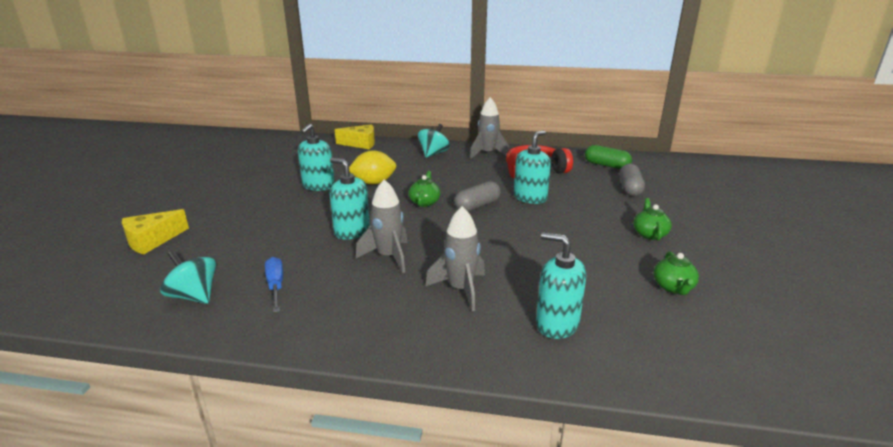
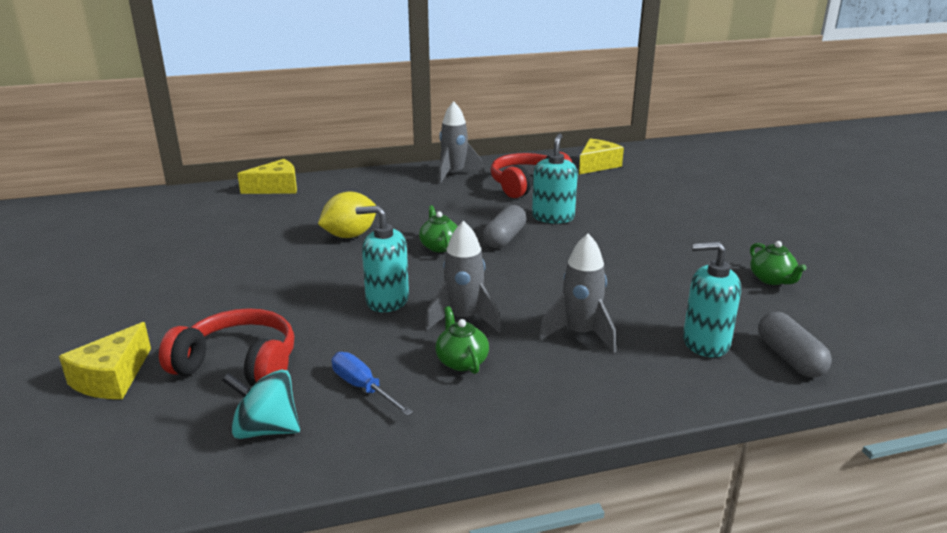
camera: 25 degrees left, 0 degrees up
(222, 251) = (239, 365): none -> red headphones
(318, 186) = (279, 254): turquoise soap dispenser -> none
(433, 153) = (387, 185): turquoise spinning top -> none
(606, 165) = (597, 165): green capsule -> yellow cheese
(630, 188) = (643, 187): grey capsule -> grey capsule (789, 358)
(649, 234) = (705, 231): green teapot -> green teapot (461, 361)

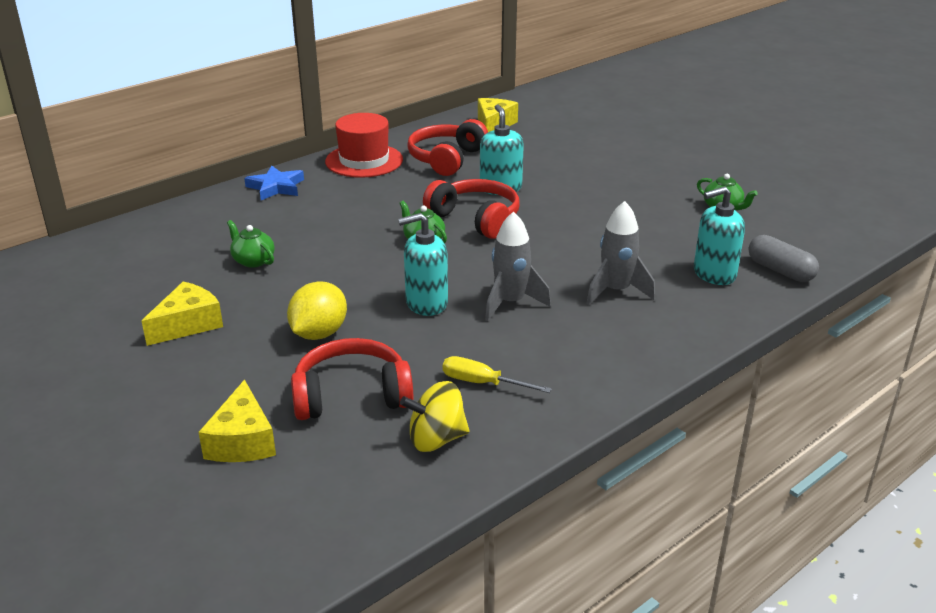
camera: 25 degrees left, 5 degrees up
(266, 429) = (436, 439): turquoise spinning top -> yellow spinning top
(276, 188) = (187, 214): yellow cheese -> yellow cheese (188, 324)
(350, 235) = (324, 249): yellow lemon -> yellow lemon (319, 333)
(363, 181) = (276, 187): none -> blue star
(363, 388) = (483, 383): blue screwdriver -> yellow screwdriver
(454, 174) = (364, 161): grey rocket -> red hat
(461, 361) = (542, 339): green teapot -> green teapot (253, 261)
(504, 238) = (476, 219): grey capsule -> red headphones

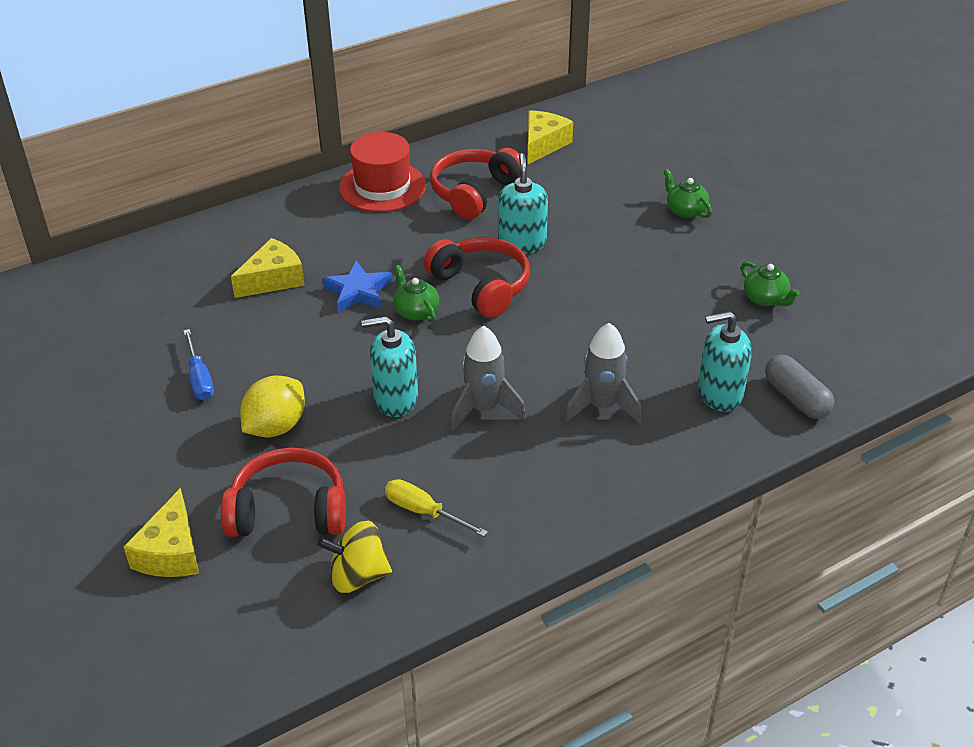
camera: 10 degrees right, 10 degrees up
(188, 324) = (148, 399): yellow cheese -> yellow cheese (273, 279)
(234, 305) = (200, 378): none -> blue screwdriver
(253, 261) = (231, 320): green teapot -> green teapot (685, 210)
(276, 187) = (278, 217): blue star -> blue star (358, 291)

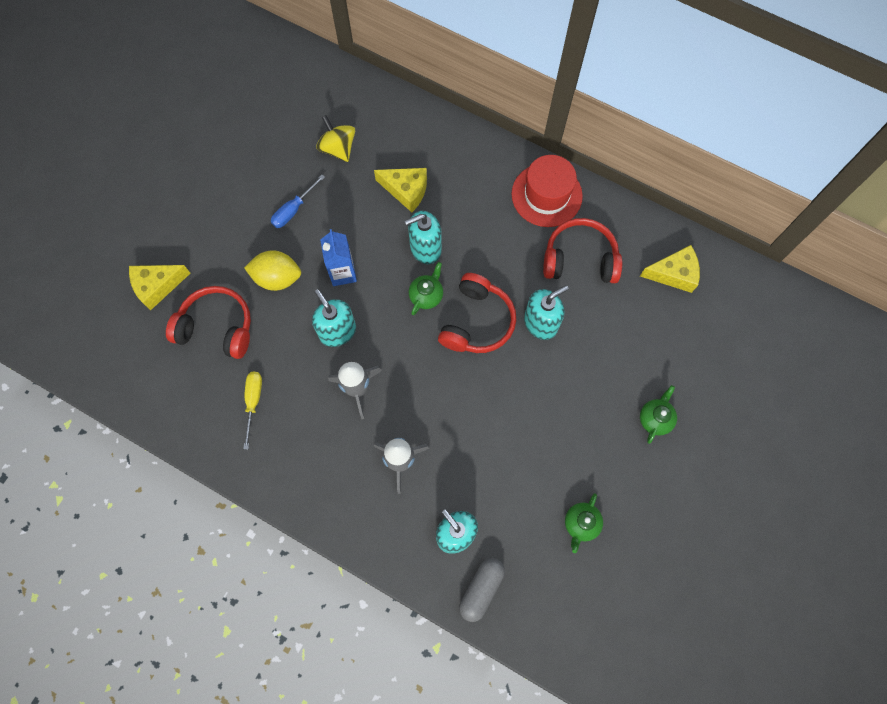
camera: 60 degrees right, 30 degrees up
(289, 510) = (217, 327): red headphones -> red headphones turned 45 degrees counterclockwise
(325, 367) = (343, 273): none -> blue carton
(358, 291) = (425, 248): blue star -> turquoise soap dispenser
(358, 575) = (188, 394): yellow spinning top -> yellow spinning top (338, 148)

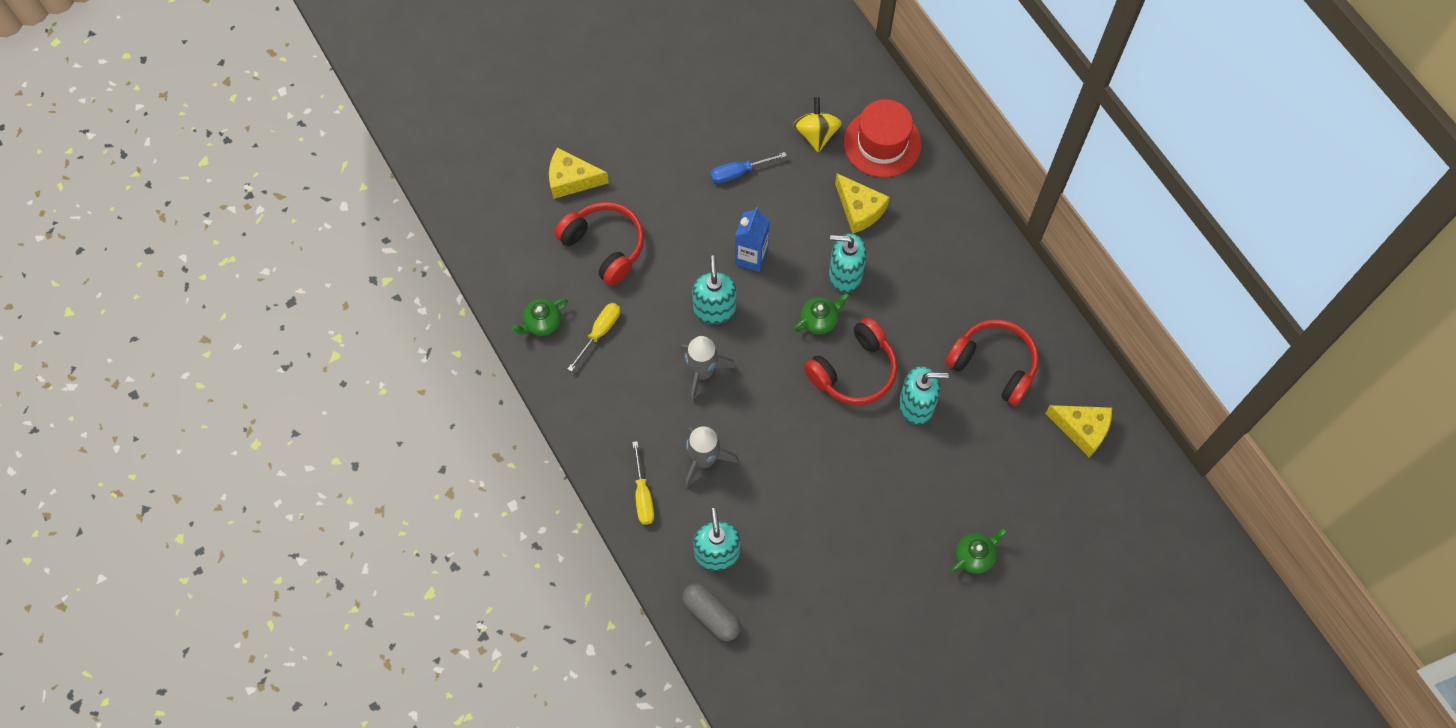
camera: 30 degrees right, 5 degrees down
(277, 278) = (686, 229): yellow lemon -> none
(367, 520) = (643, 495): none -> yellow screwdriver
(481, 589) = (711, 615): grey capsule -> grey capsule turned 75 degrees clockwise
(546, 195) = (998, 285): red hat -> red hat (882, 143)
(581, 524) = (841, 611): green teapot -> green teapot (542, 323)

